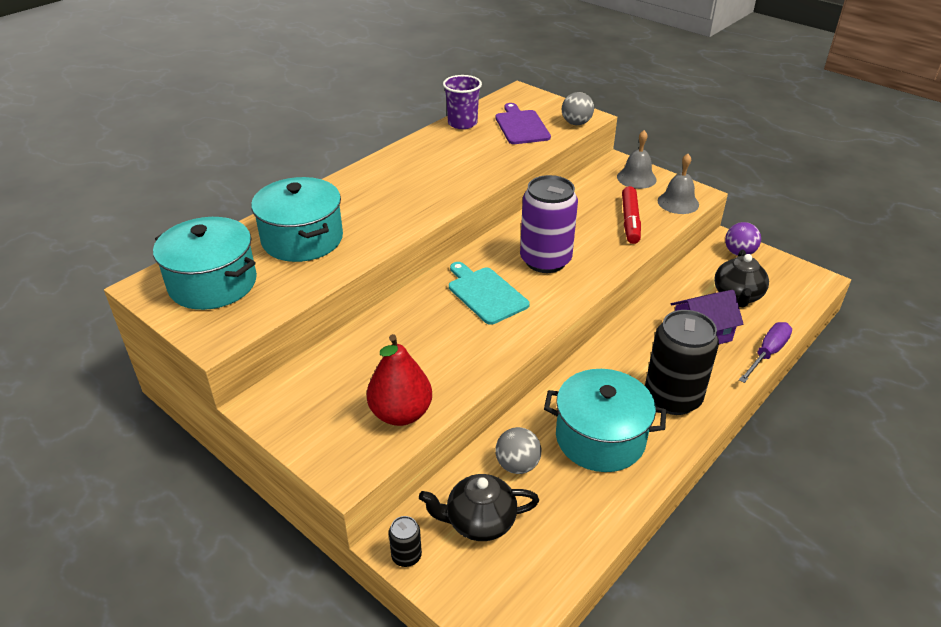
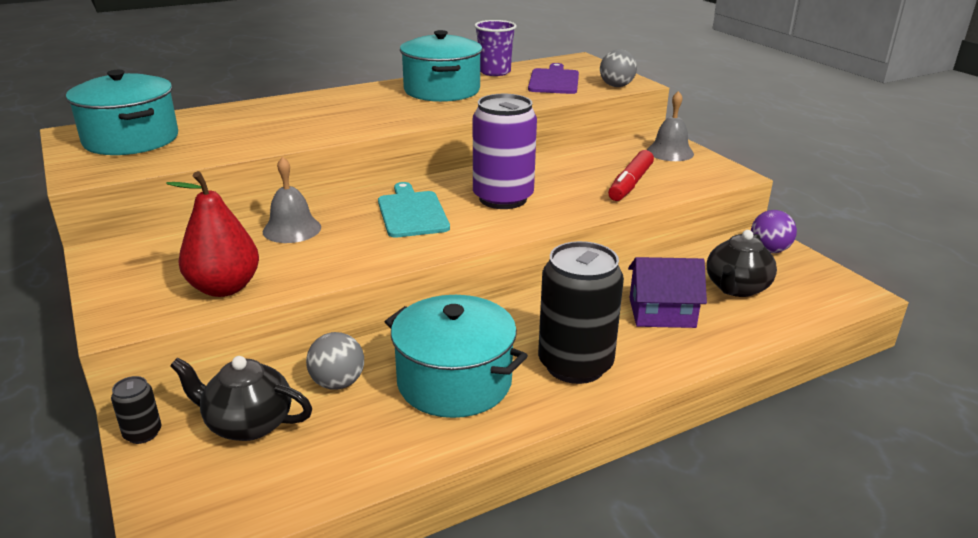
camera: 20 degrees right, 10 degrees down
(302, 239) = (247, 124): turquoise pot -> turquoise pot (442, 90)
(678, 202) = (702, 178): grey bell -> grey bell (292, 229)
(767, 353) = (734, 349): purple screwdriver -> none

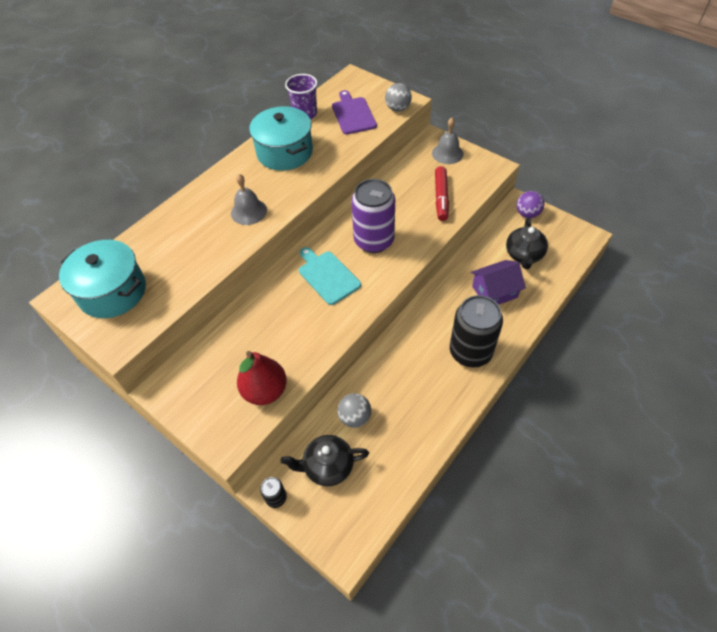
camera: 20 degrees left, 25 degrees up
(292, 229) = (264, 320): grey bell -> grey bell (248, 211)
(454, 382) = (416, 390): turquoise pot -> none

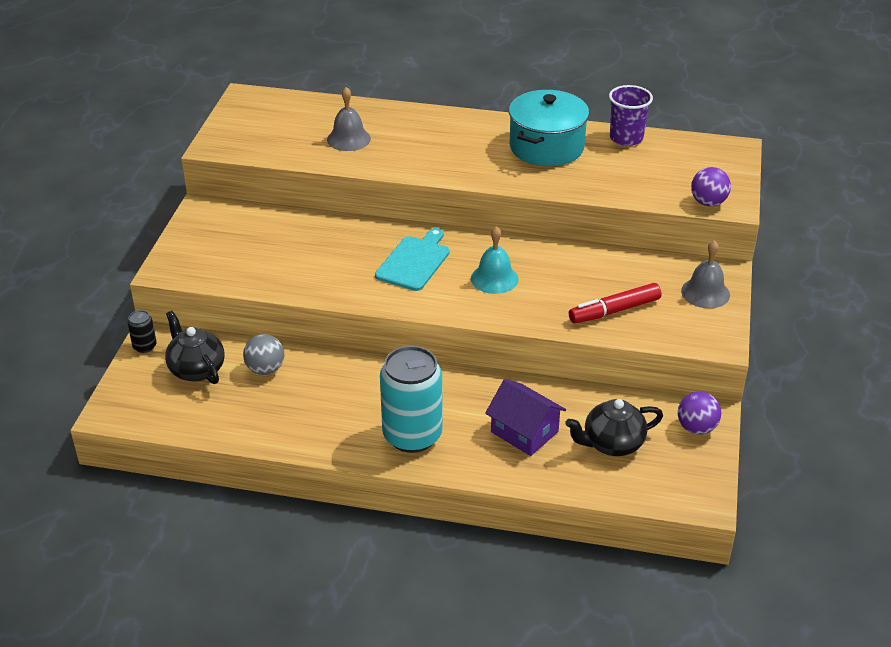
camera: 60 degrees right, 15 degrees down
(112, 292) = (270, 119): turquoise pot -> none
(248, 211) = (434, 156): grey bell -> grey bell (348, 139)
(265, 391) = (238, 272): red pear -> none
(353, 114) = (661, 172): purple cutting board -> none
(374, 241) = (494, 278): purple can -> turquoise bell
(398, 108) = (708, 202): grey ball -> purple ball
(470, 352) = (412, 435): black can -> turquoise can

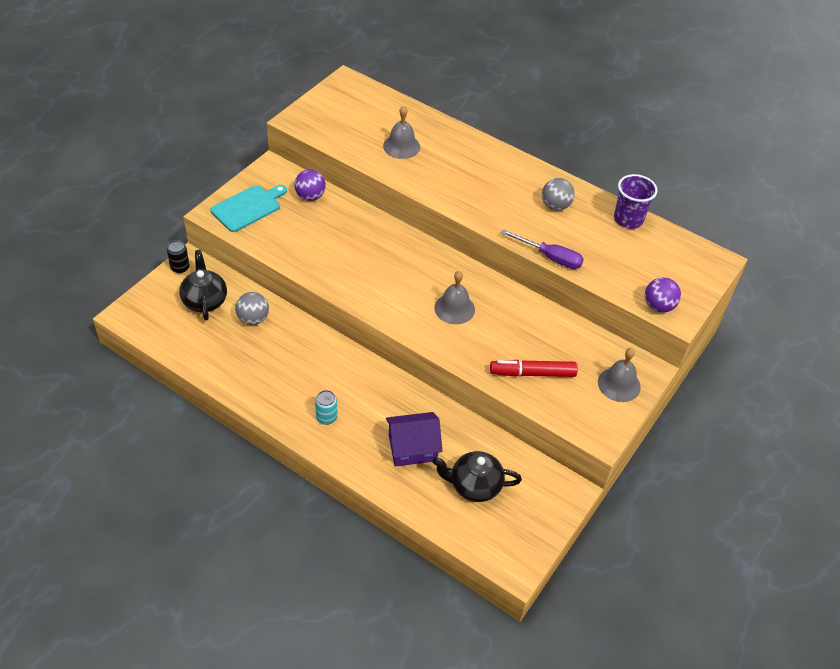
camera: 20 degrees right, 10 degrees up
(412, 435) = (326, 417): turquoise can -> turquoise can, size x0.43
(414, 261) = (401, 271): turquoise cutting board -> turquoise cutting board (248, 207)
(494, 278) = (454, 308): turquoise bell -> grey bell
(524, 432) = (412, 448): purple house -> purple house turned 75 degrees counterclockwise
(546, 147) = (555, 206): turquoise pot -> grey ball
(573, 192) = (550, 257): none -> purple screwdriver
(696, 428) = (551, 498): purple ball -> purple ball (310, 196)

